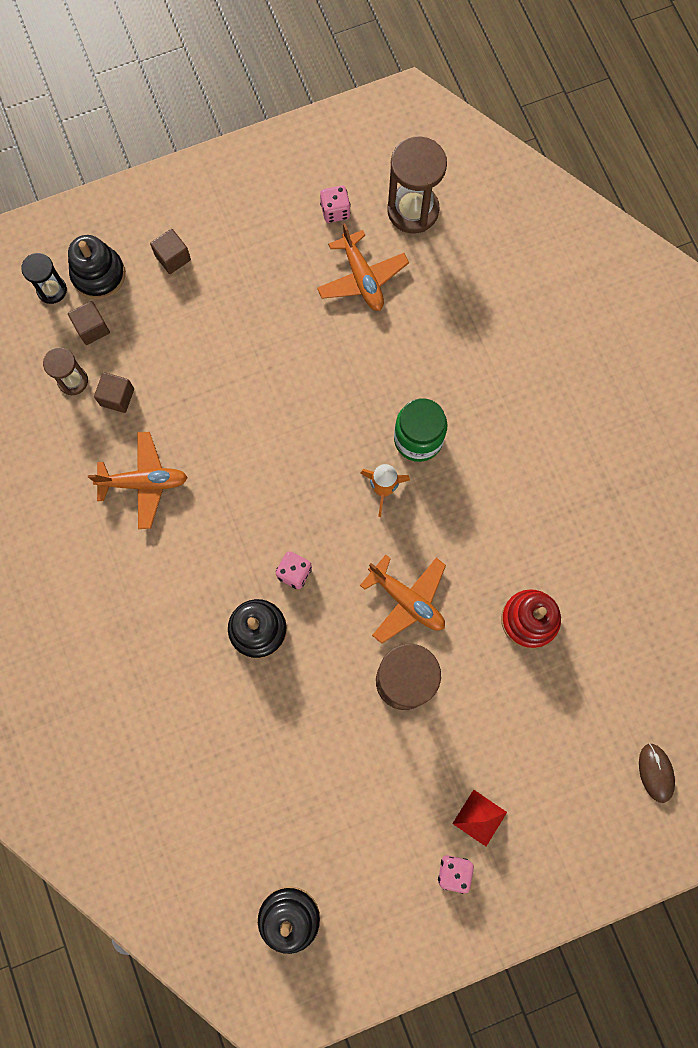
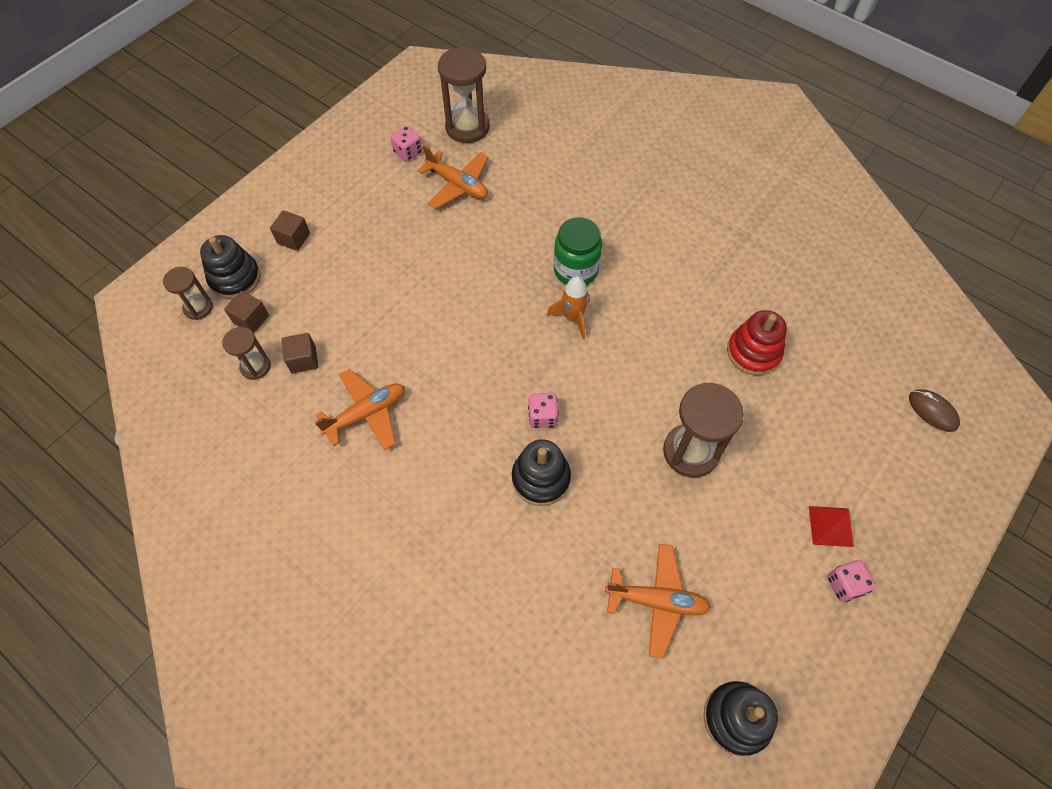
camera: 30 degrees left, 15 degrees down
(52, 290) = (198, 308): black hourglass -> brown hourglass
(407, 600) = (649, 389): orange plane -> orange plane (657, 601)

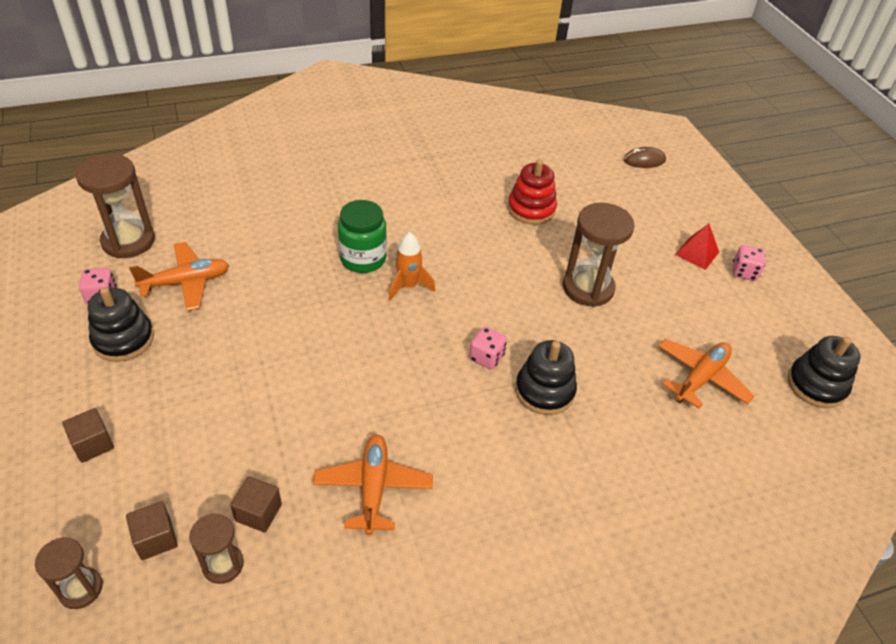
camera: 60 degrees left, 15 degrees down
(235, 278) = (82, 528): black stacking toy -> black stacking toy (123, 339)

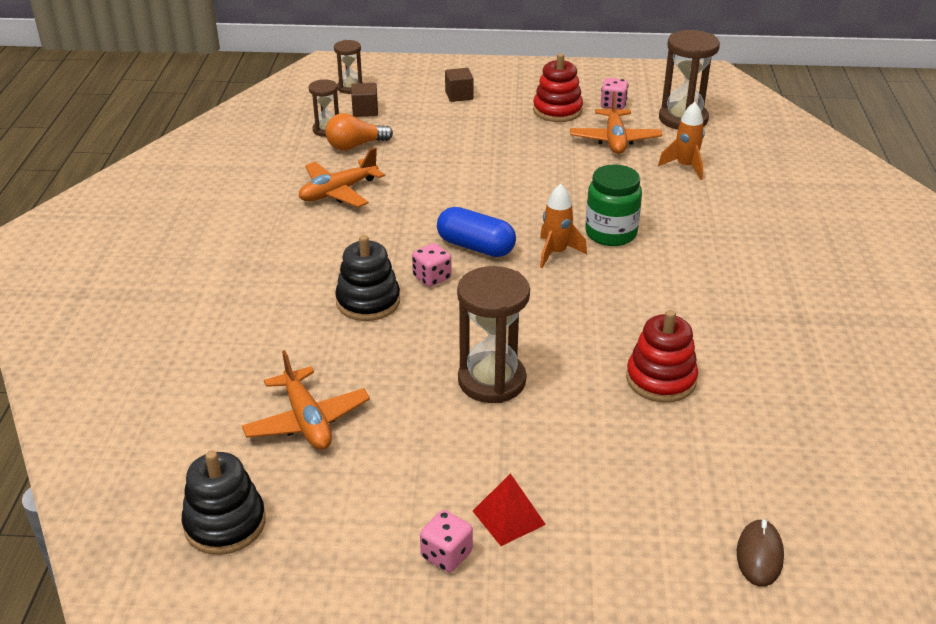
camera: 115 degrees right, 10 degrees down
(123, 339) = (557, 110): black stacking toy -> red stacking toy
(229, 229) = (685, 167): none -> orange rocket
(258, 512) = (355, 146): brown cube -> orange light bulb
(373, 487) = (338, 192): orange plane -> orange plane turned 120 degrees clockwise
(424, 340) = (475, 247): none -> blue capsule

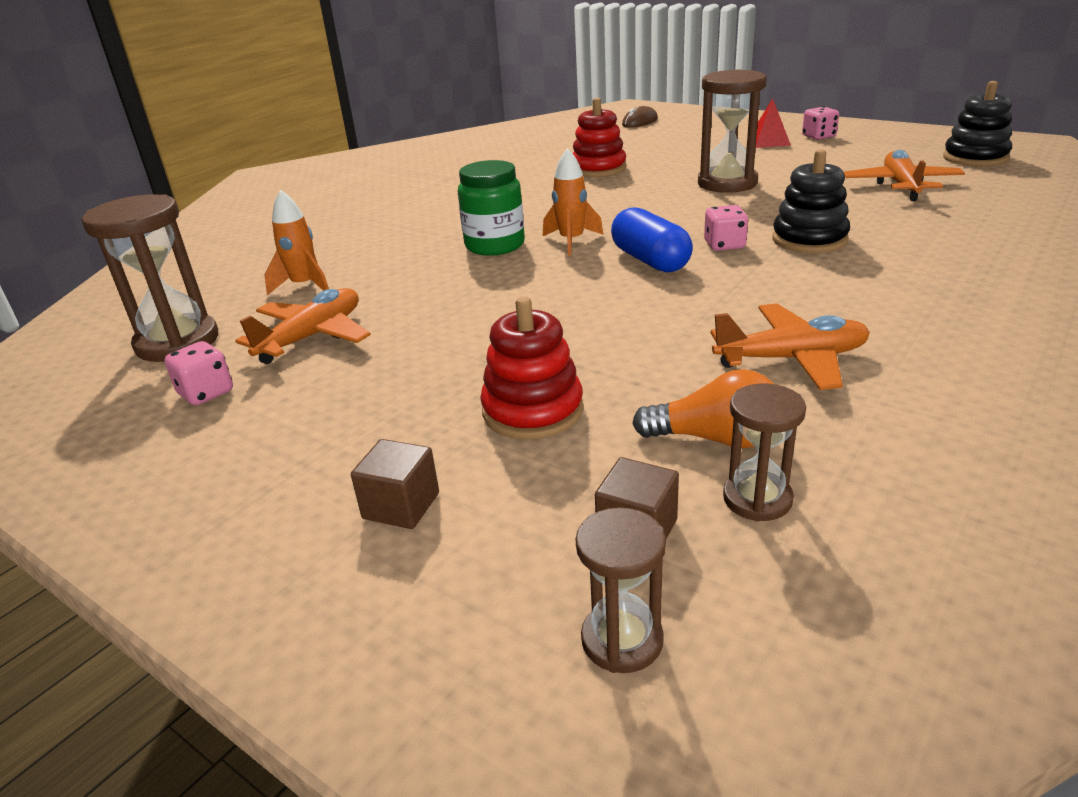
camera: 145 degrees left, 5 degrees down
(557, 110) = (297, 408): red stacking toy -> red stacking toy (533, 410)

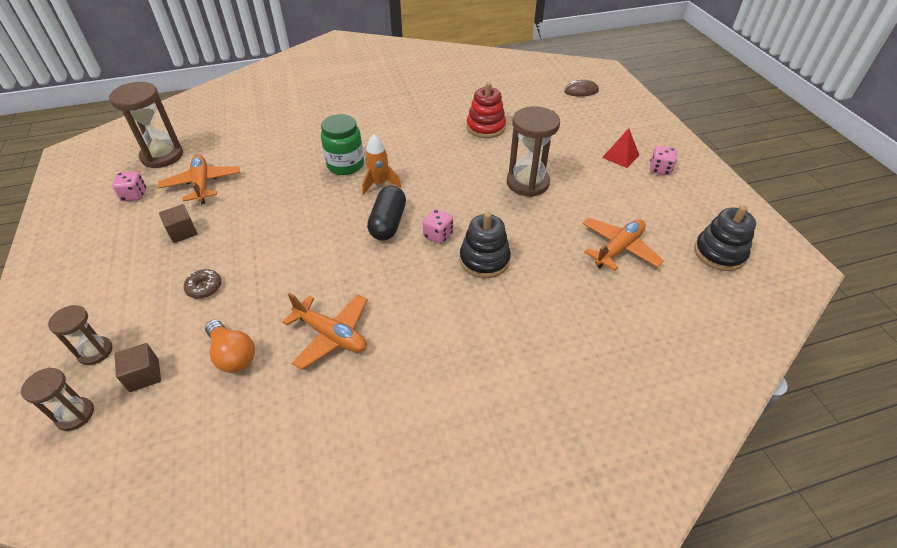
camera: 35 degrees right, 15 degrees up
(305, 286) = (242, 146): orange rocket -> none
(312, 336) = (202, 184): orange plane -> orange plane turned 90 degrees counterclockwise
(401, 506) = (107, 303): brown cube -> brown cube (182, 232)
(533, 410) = (204, 287): red stacking toy -> brown donut
(650, 260) = (388, 223): blue capsule -> black capsule
(757, 499) = (196, 396): brown hourglass -> brown hourglass (95, 352)

